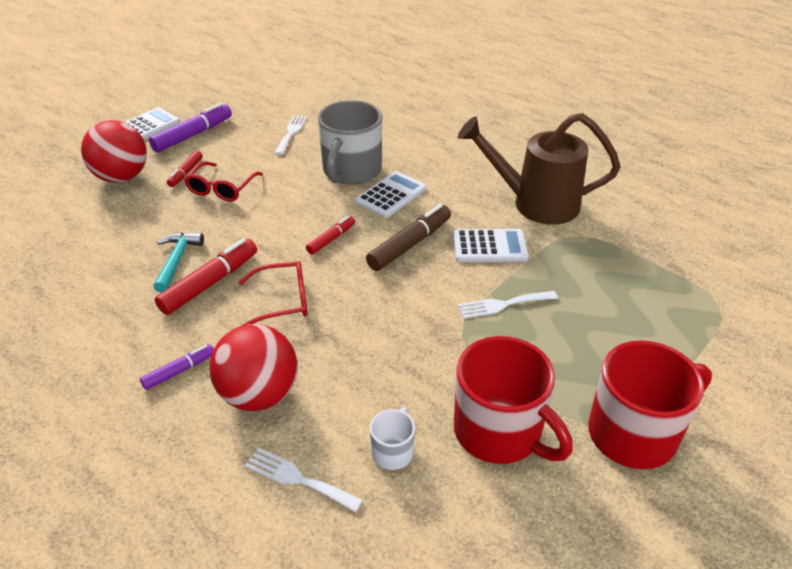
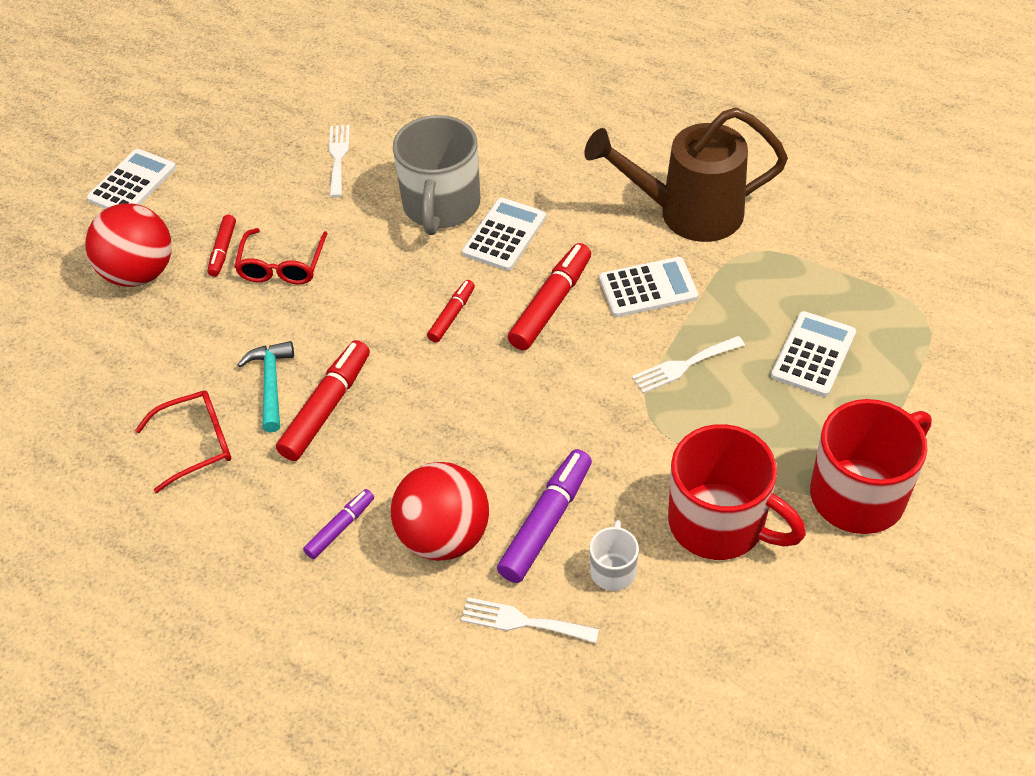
camera: 10 degrees left, 10 degrees up
(193, 135) = (205, 186): purple marker -> purple marker (546, 522)
(284, 301) = (426, 413): red glasses -> red glasses (198, 443)
(410, 244) = (551, 304): brown marker -> red marker
(615, 316) = (813, 354): none -> white calculator

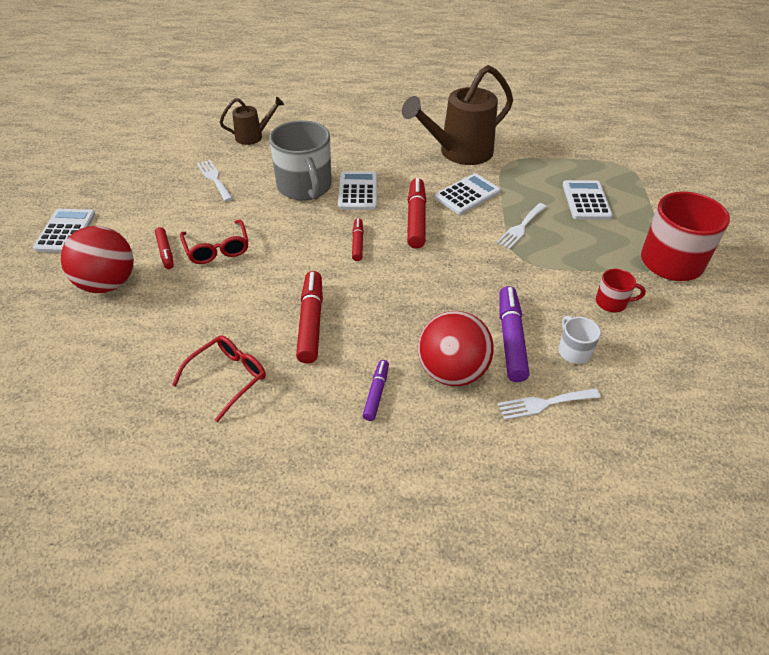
camera: 30 degrees left, 5 degrees down
(271, 384) = (259, 321): turquoise hammer -> none
(426, 101) = (253, 136): none -> brown watering can
(719, 523) = (612, 302): red mug -> red mug, size x0.47

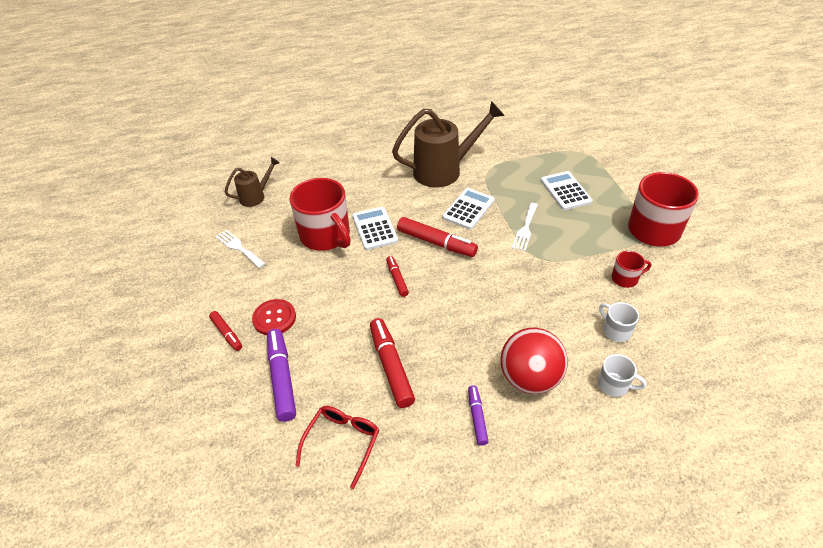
camera: 15 degrees left, 0 degrees up
(65, 231) = (118, 338): white calculator -> none
(107, 284) = (186, 381): red ball -> none
(217, 249) = (274, 318): red glasses -> red button
(305, 187) = (326, 236): grey mug -> red mug
(416, 219) = (436, 243): red marker -> red marker turned 135 degrees clockwise
(459, 152) = (444, 170): brown watering can -> brown watering can turned 150 degrees counterclockwise
(511, 339) = (563, 334): purple marker -> purple marker (282, 378)
(544, 403) = (614, 385): white fork -> white mug

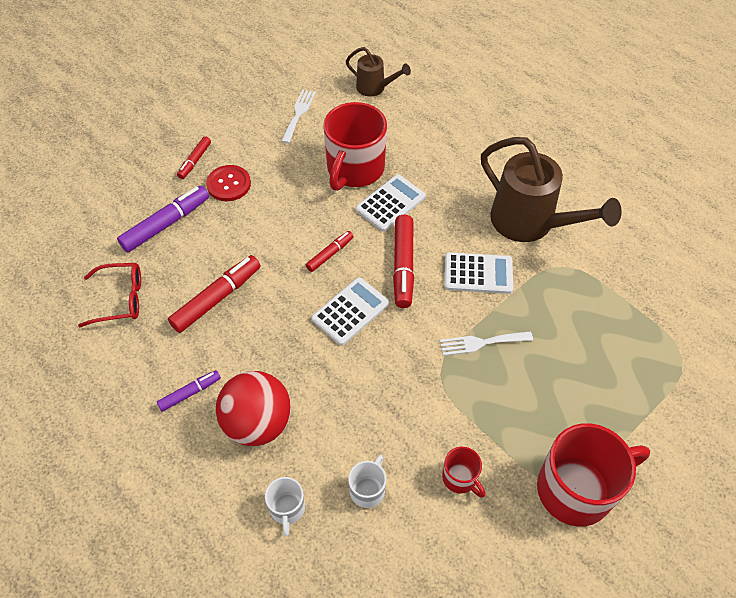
camera: 60 degrees right, 10 degrees up
(565, 191) = (582, 363): white calculator -> white calculator (350, 311)

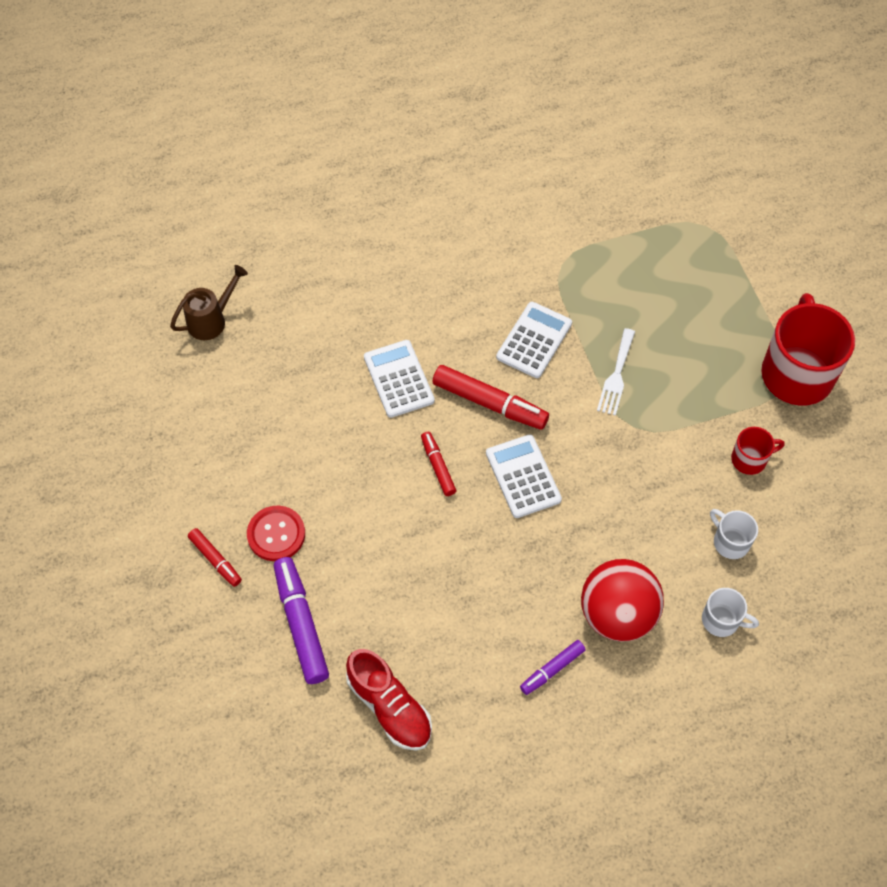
camera: 65 degrees left, 5 degrees up
(121, 299) = (390, 707): red glasses -> red shoe
(190, 393) = (552, 669): purple marker -> purple marker turned 120 degrees counterclockwise
(217, 298) = (440, 602): red marker -> none
(298, 113) = (204, 417): white fork -> none
(354, 169) = (329, 393): red mug -> none
(530, 223) = (495, 265): brown watering can -> none

